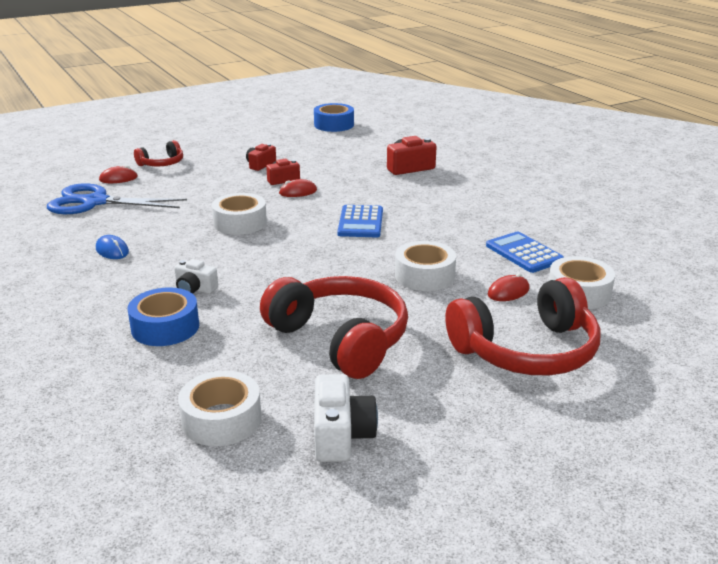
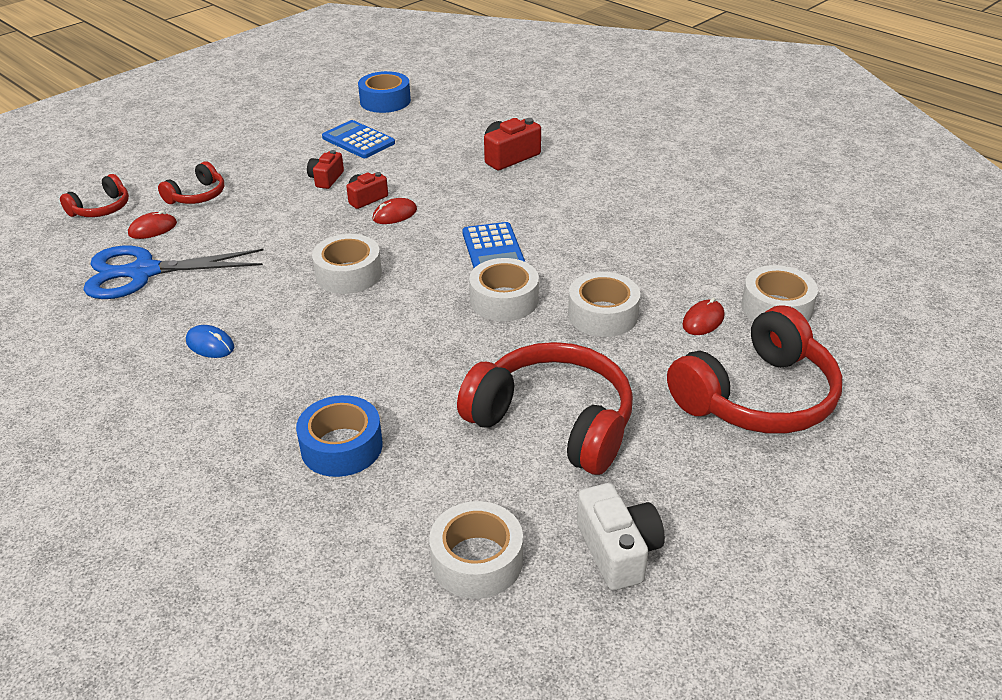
camera: 15 degrees left, 10 degrees up
(91, 163) = (101, 208): none -> red headphones
(195, 289) = (347, 384): white camera -> none
(349, 255) = (504, 300): none -> white tape
(524, 253) = (695, 263): blue calculator -> blue calculator (358, 140)

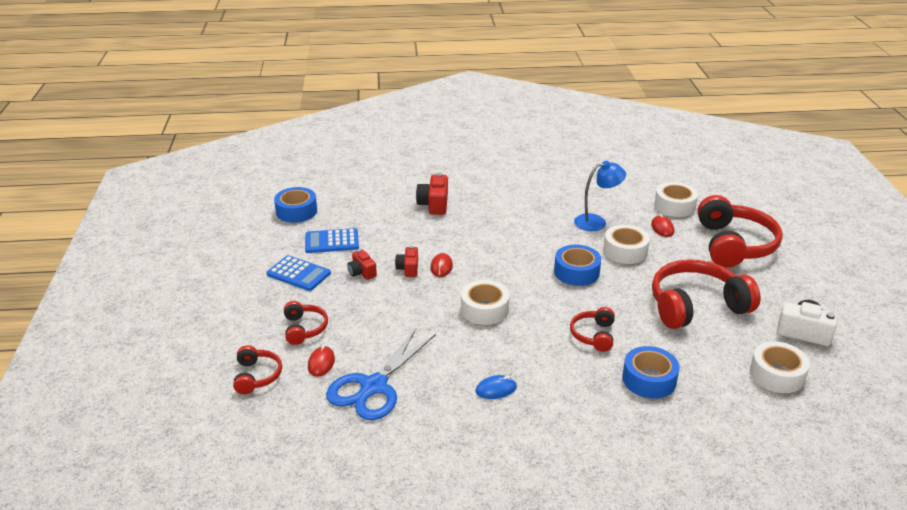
camera: 50 degrees left, 5 degrees down
(386, 367) = (594, 335): none -> red headphones
(493, 249) = (523, 253): blue calculator -> blue calculator (298, 274)
(504, 300) = (576, 272): white tape -> blue tape
(638, 267) = (596, 222): none -> blue lamp

